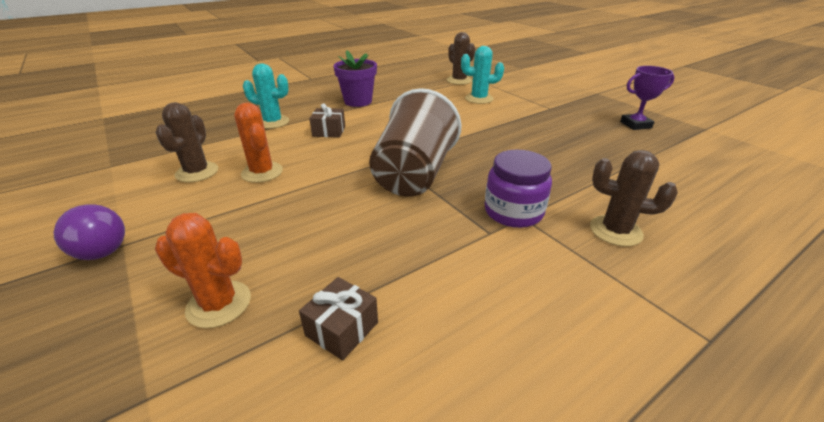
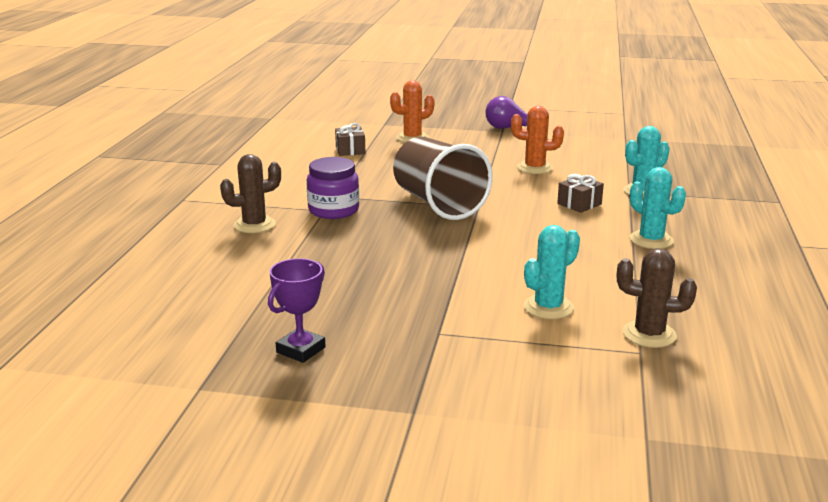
camera: 135 degrees right, 10 degrees down
(197, 172) = (570, 154): brown cactus -> none
(358, 101) = (651, 240): purple flower pot -> turquoise cactus

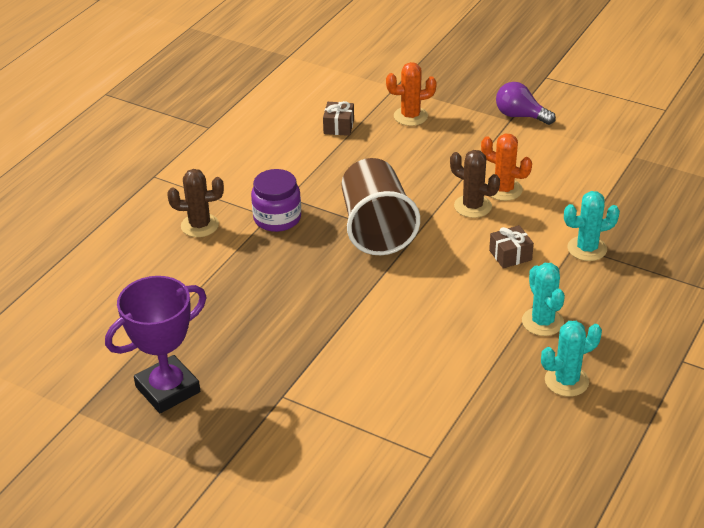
camera: 20 degrees right, 15 degrees up
(301, 350) = (168, 389): purple trophy -> purple trophy, size x1.67
(548, 307) = (389, 388): turquoise cactus -> turquoise cactus (566, 381)
(649, 334) = (452, 439): brown cactus -> brown cactus (472, 206)

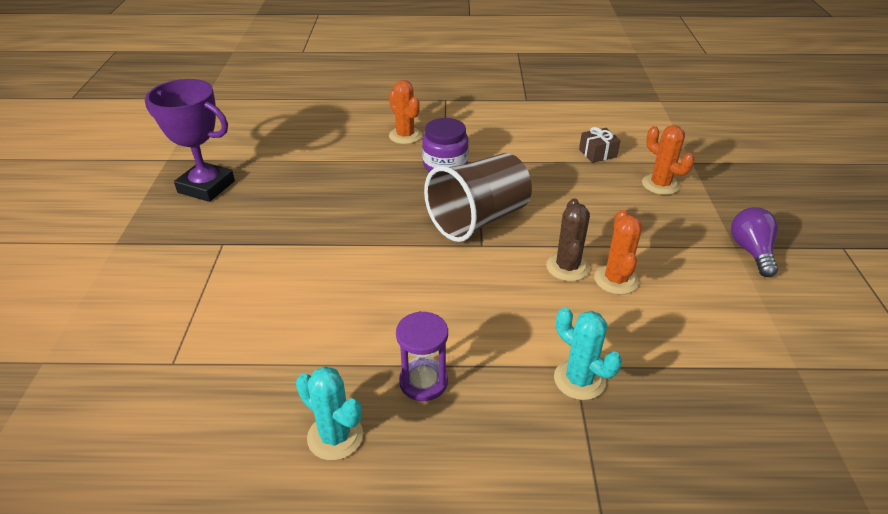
camera: 60 degrees right, 0 degrees up
(199, 225) = (405, 136): brown cactus -> orange cactus
(510, 255) = (514, 319): brown gift -> none
(542, 322) = (423, 382): turquoise cactus -> purple hourglass

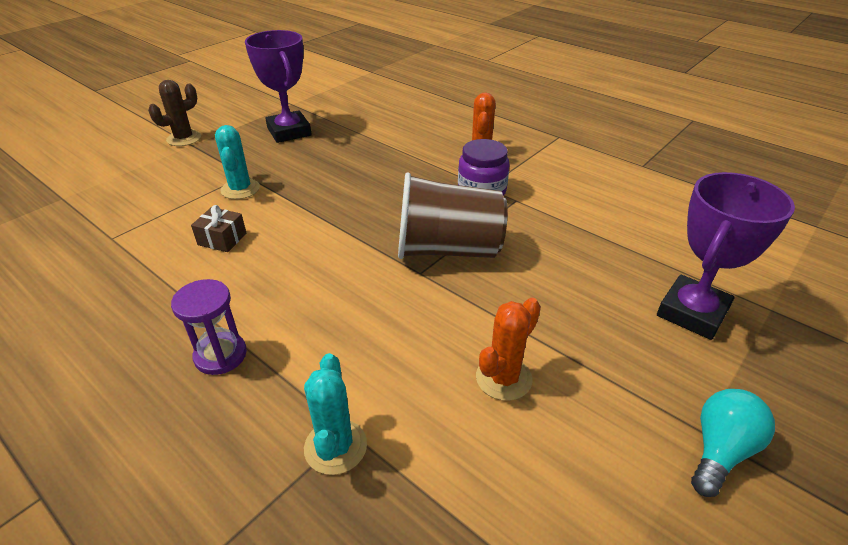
camera: 40 degrees right, 0 degrees up
(335, 436) = (114, 353): turquoise cactus -> turquoise cactus (240, 189)
(567, 267) = (470, 337): brown cactus -> brown cactus (184, 138)
(597, 153) = (655, 247): brown gift -> brown gift (222, 239)
(660, 184) = (692, 312): orange cactus -> purple trophy
(751, 251) = (720, 450): purple light bulb -> turquoise light bulb

